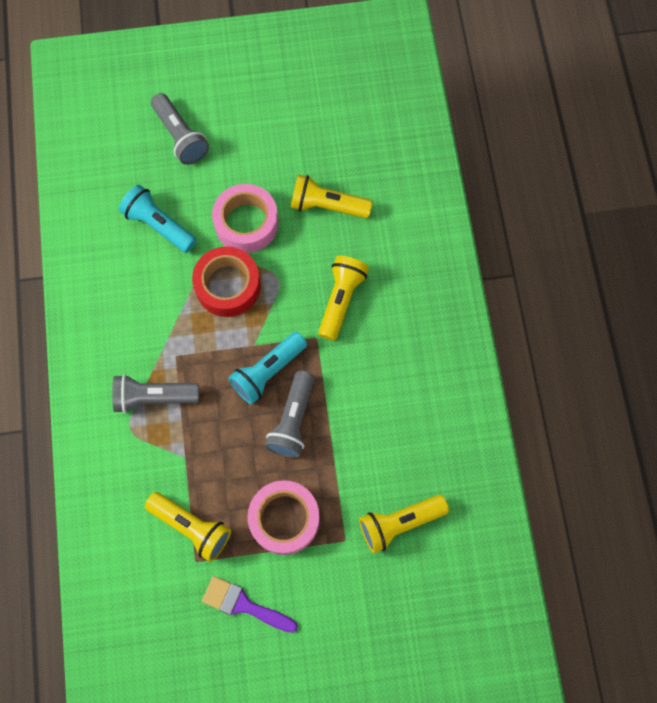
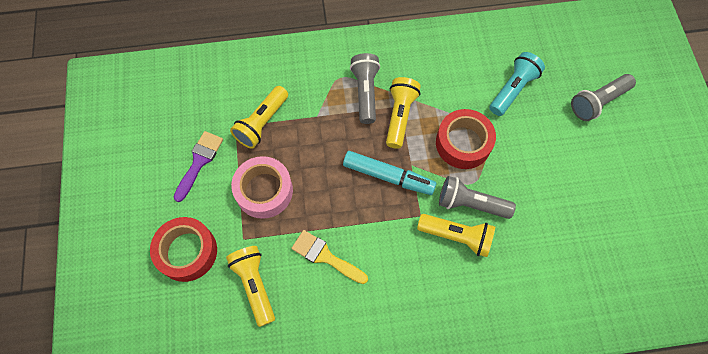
camera: 90 degrees right, 5 degrees down
(246, 223) = (522, 156): pink tape -> none
(268, 371) = (388, 176): turquoise flashlight -> turquoise marker
(293, 420) = (346, 196): grey flashlight -> grey flashlight (471, 204)
(327, 205) = (548, 225): yellow flashlight -> yellow flashlight (400, 116)
(361, 608) = (187, 252): none -> red tape
(365, 443) = (325, 256): none -> yellow brush

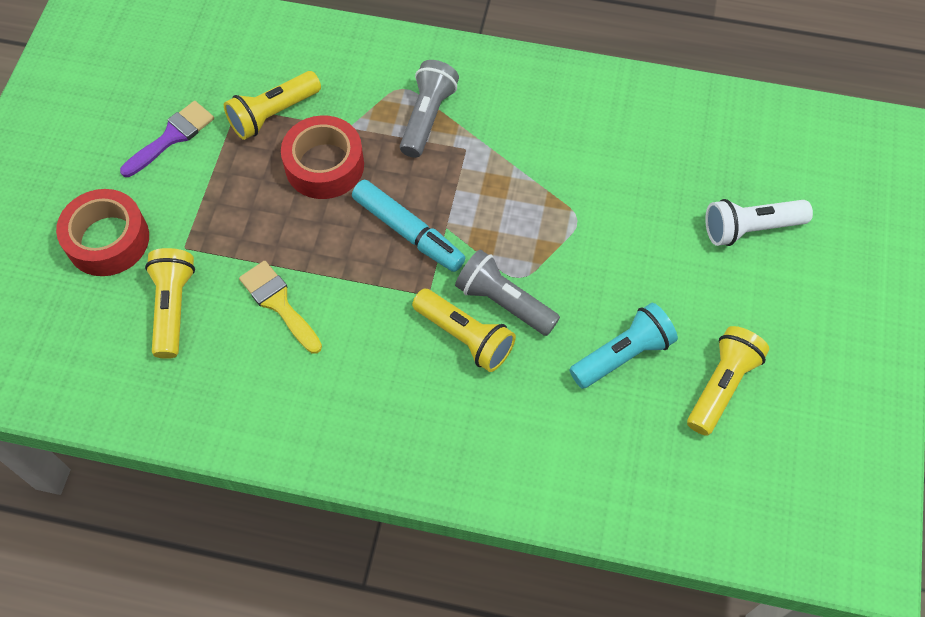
camera: 20 degrees right, 5 degrees down
(264, 191) = (237, 198): pink tape -> none
(400, 116) = (459, 161): yellow flashlight -> yellow flashlight (721, 386)
(463, 143) = (530, 222): red tape -> red tape (324, 165)
(513, 89) = (634, 175): turquoise flashlight -> turquoise flashlight (622, 355)
(598, 102) = (750, 228): grey flashlight -> white flashlight

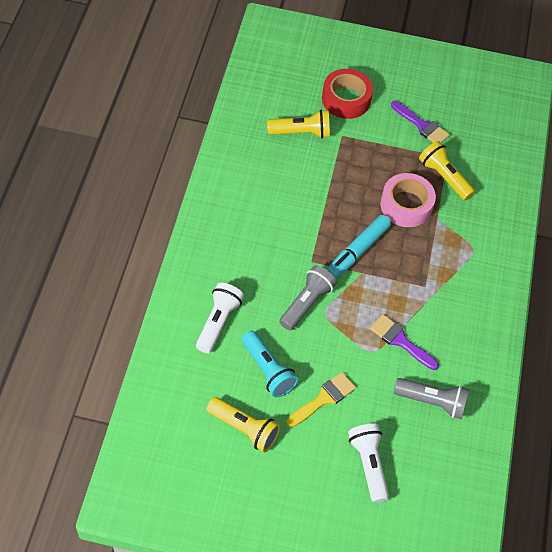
camera: 85 degrees right, 5 degrees down
(279, 303) = (304, 183): yellow brush -> yellow brush (324, 399)
(324, 165) = (406, 205): red tape -> pink tape
(427, 117) = (449, 264): grey flashlight -> grey flashlight (432, 402)
(465, 337) = (281, 280): yellow flashlight -> none
(546, 428) = (218, 322): none -> white flashlight
(557, 183) = (400, 341): none -> purple brush

